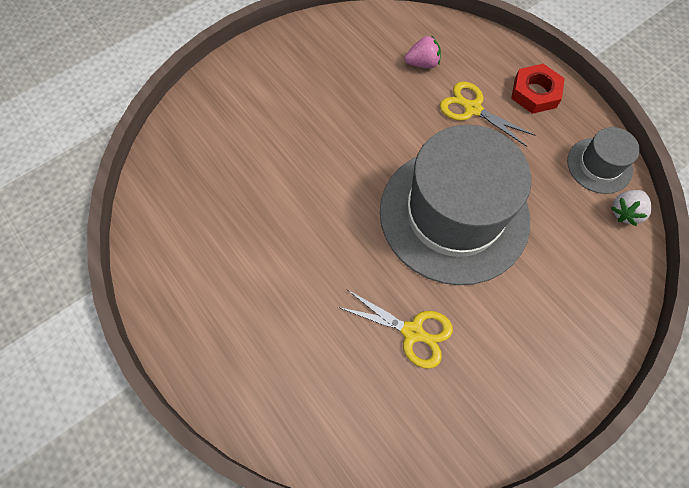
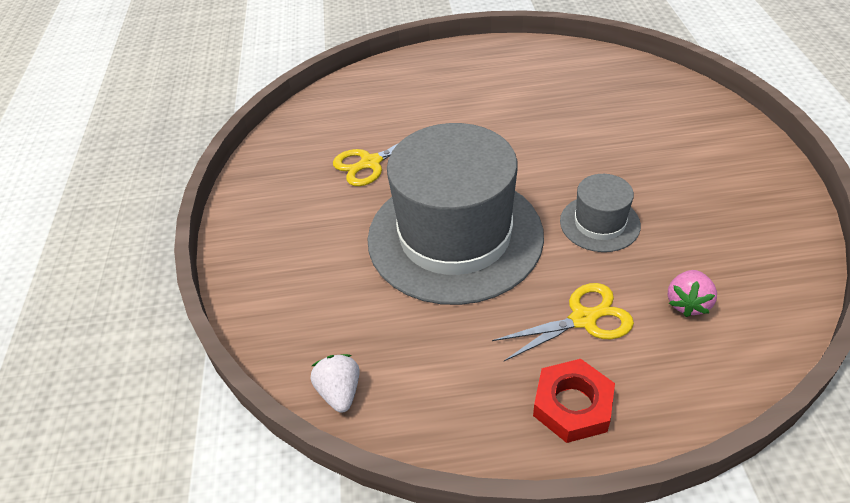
camera: 125 degrees right, 20 degrees down
(599, 165) = (416, 408): grey hat -> grey hat (599, 223)

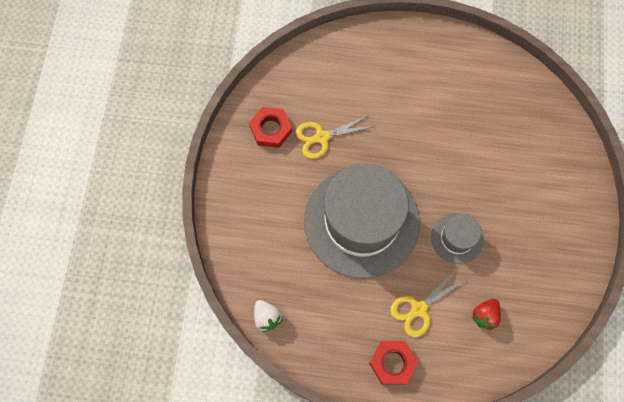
camera: 10 degrees right, 25 degrees up
(298, 170) = (271, 129): none -> red nut
(340, 392) = (267, 317): white strawberry -> white strawberry turned 150 degrees clockwise
(583, 319) = (419, 309): yellow scissors -> yellow scissors turned 150 degrees clockwise
(687, 303) = (485, 315): pink strawberry -> red strawberry

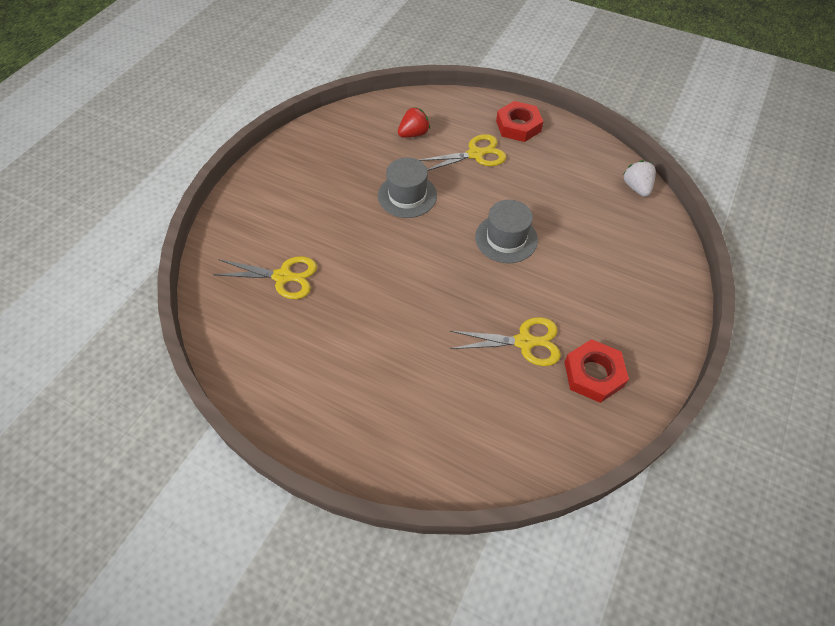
camera: 160 degrees left, 15 degrees down
(361, 221) = (506, 238): grey hat -> grey hat, size x0.45
(509, 130) = (283, 277): none -> yellow scissors

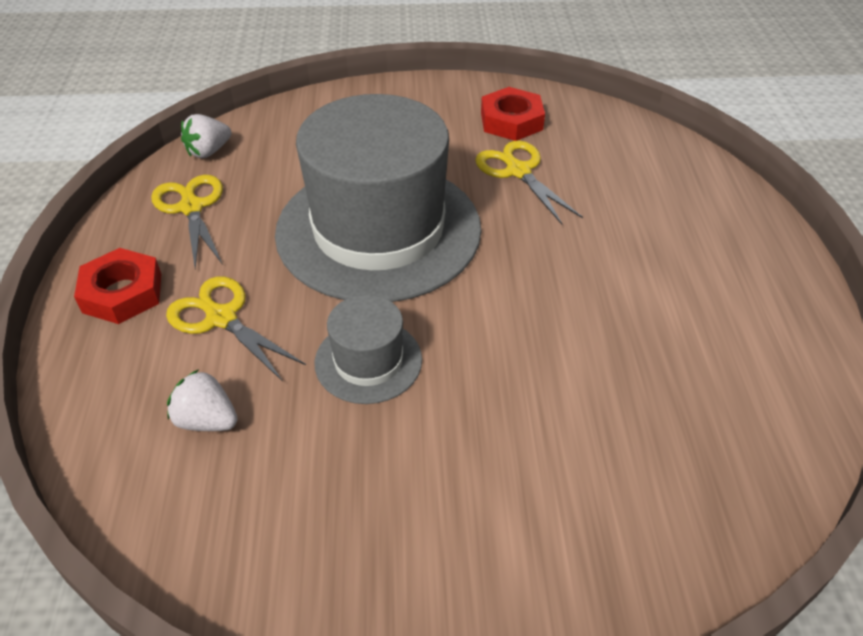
camera: 120 degrees left, 10 degrees down
(283, 277) = (642, 432): yellow scissors -> yellow scissors (191, 208)
(414, 134) = (207, 420): red strawberry -> white strawberry
(506, 238) = (378, 230): grey hat -> grey hat, size x2.23

